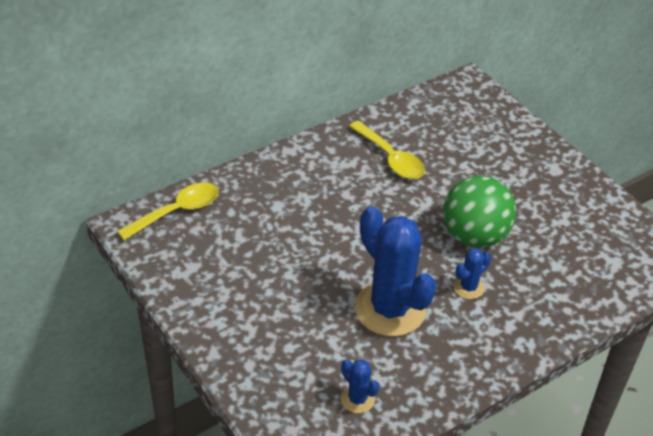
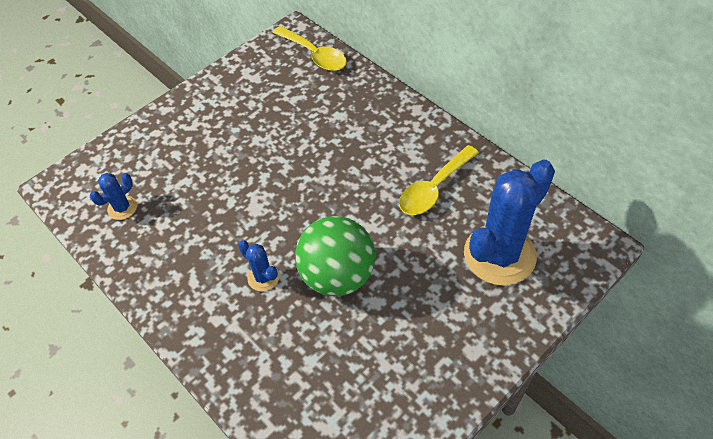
camera: 85 degrees right, 10 degrees up
(390, 309) = (226, 216): blue cactus -> blue cactus (499, 255)

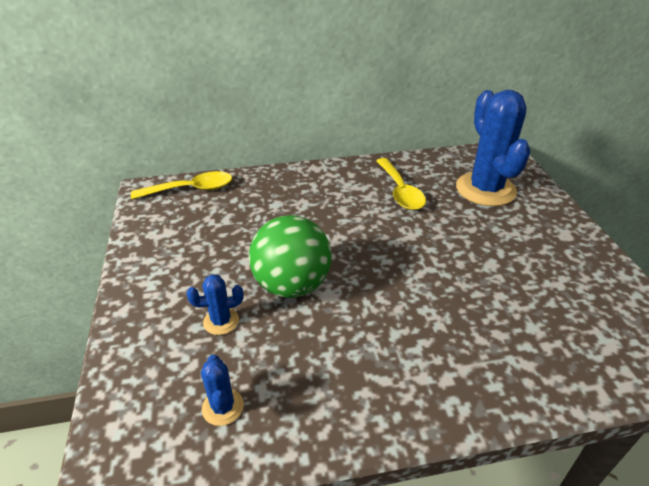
camera: 60 degrees left, 15 degrees down
(263, 277) = (418, 322): blue cactus -> blue cactus (221, 321)
(337, 275) = (449, 274): green ball -> green ball (292, 285)

